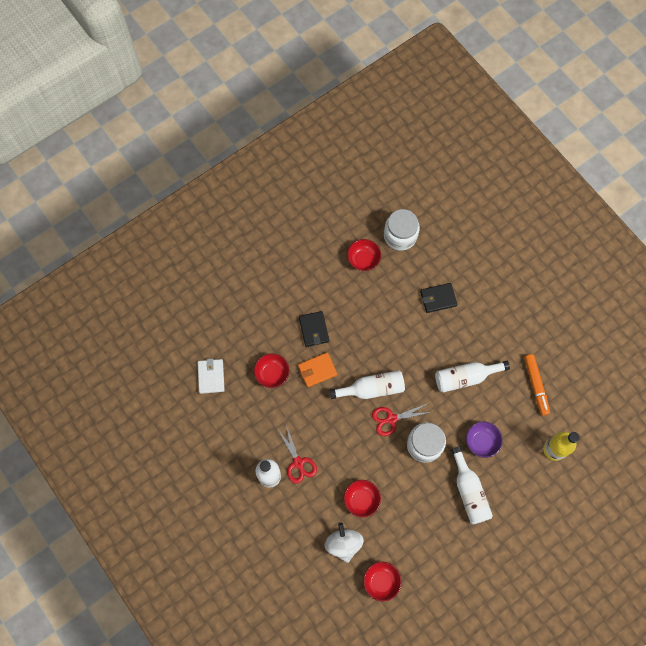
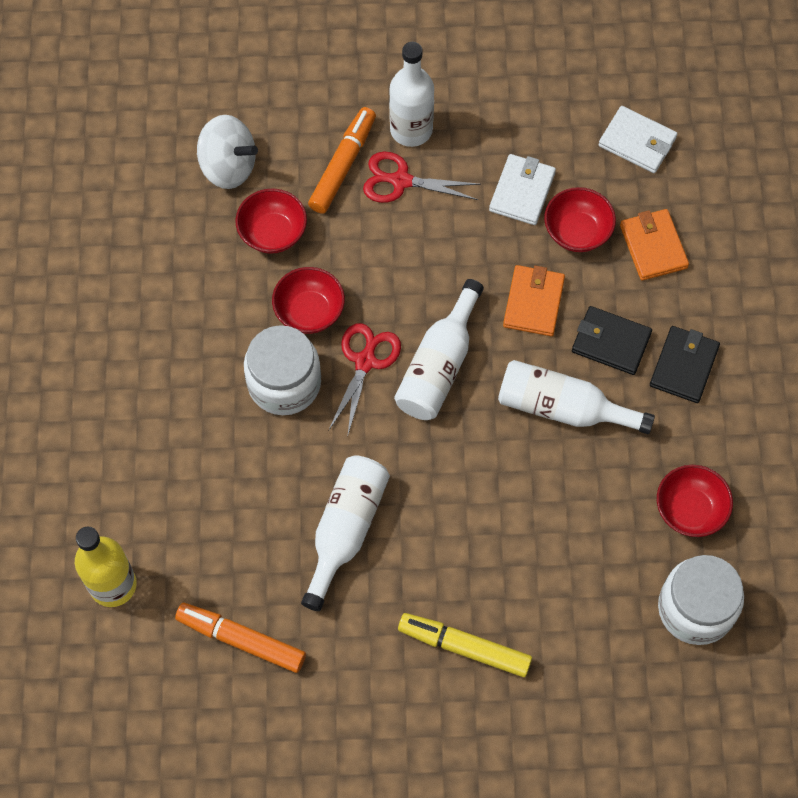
camera: 125 degrees right, 5 degrees down
(258, 340) = (653, 247): none -> orange wallet
(268, 408) = (522, 192): none -> white wallet
(308, 493) = (343, 165): none -> orange marker
(381, 581) = (133, 182): red bowl -> red bowl (309, 311)
(438, 298) = (523, 588): black wallet -> black wallet (683, 366)
(469, 491) = (157, 398): white bottle -> white bottle (563, 407)
(476, 305) = (464, 647): none -> yellow marker
(481, 441) = (219, 476): purple bowl -> none

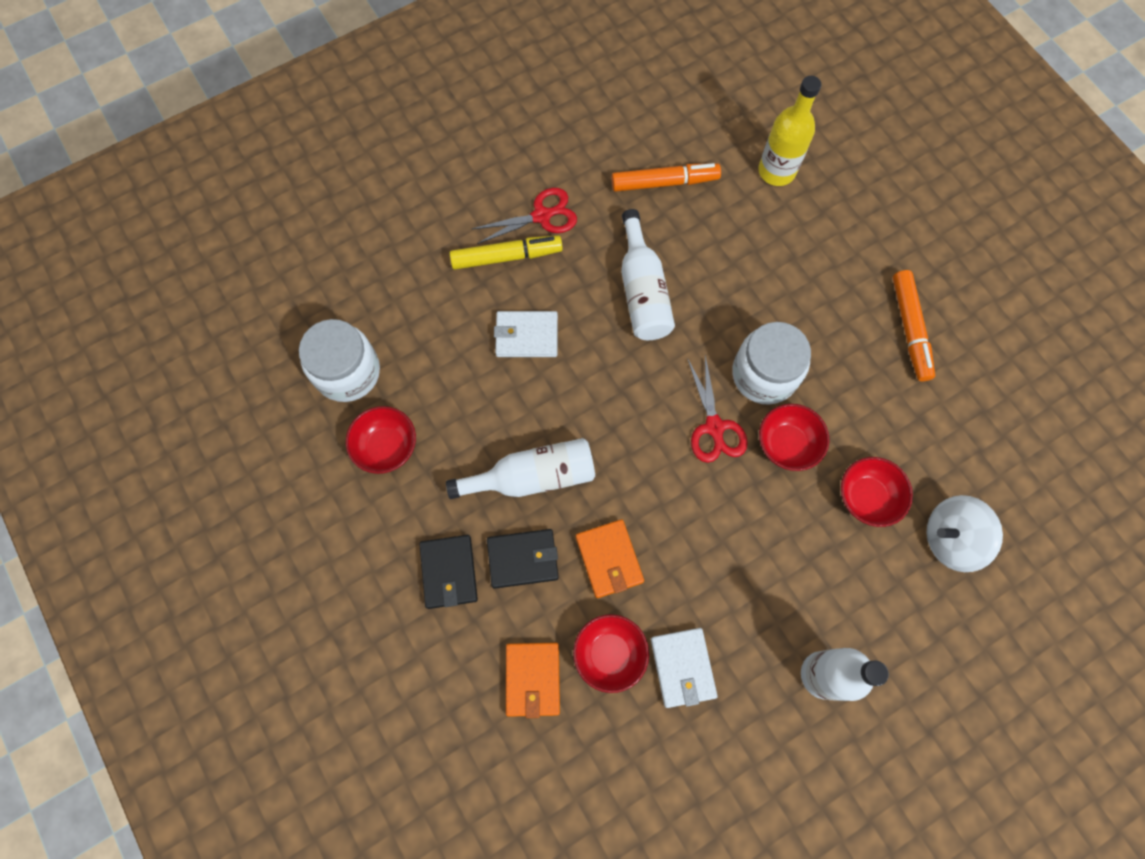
camera: 150 degrees right, 5 degrees up
(343, 165) = (856, 599): orange marker -> orange marker (909, 329)
(400, 181) = (796, 613): red scissors -> red scissors (542, 216)
(439, 365) = (654, 457): white bottle -> none
(637, 142) = (606, 792): white wallet -> white wallet (526, 336)
(653, 247) = (533, 679): orange wallet -> orange wallet turned 45 degrees clockwise

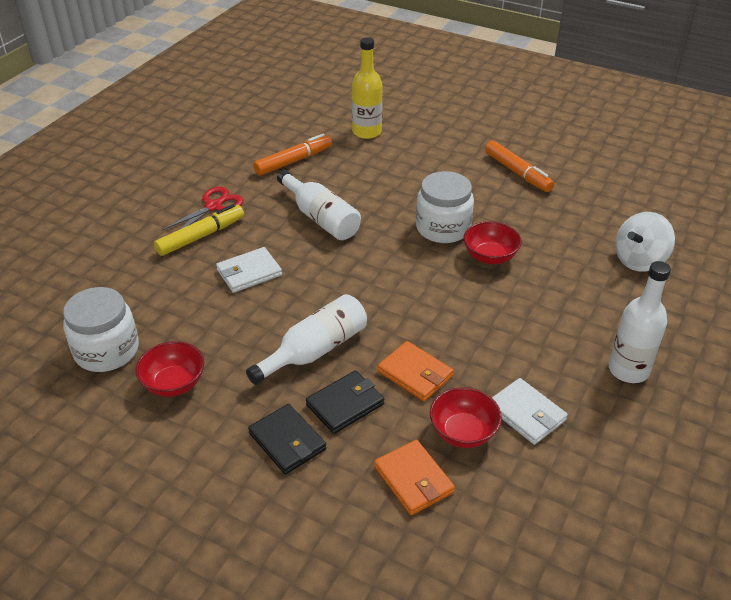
camera: 30 degrees left, 30 degrees down
(714, 427) = (432, 268): red scissors -> none
(867, 497) = (567, 262): red bowl -> none

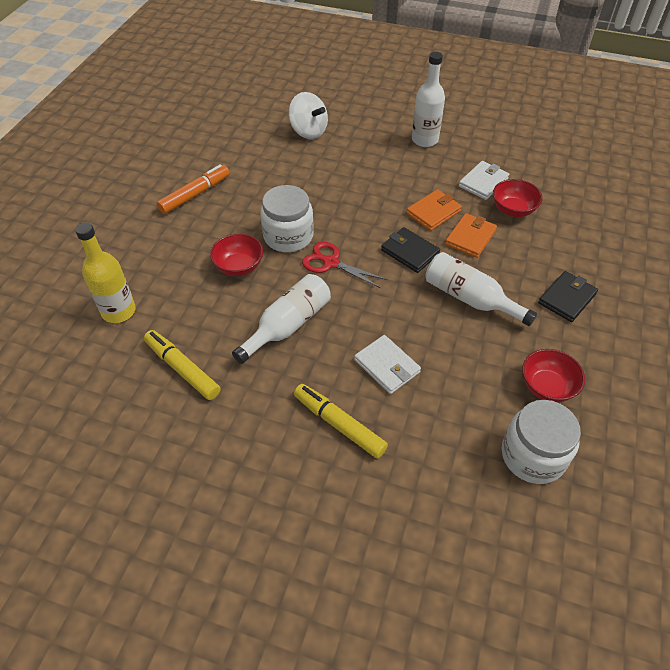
camera: 100 degrees left, 10 degrees up
(214, 206) = (282, 427): red scissors -> red scissors (331, 262)
(293, 161) = (182, 369): orange marker -> yellow marker
(345, 404) = (517, 272): black wallet -> black wallet (409, 252)
(413, 479) = (563, 229): orange wallet -> orange wallet (433, 212)
(490, 256) = (322, 206): red bowl -> red bowl (239, 266)

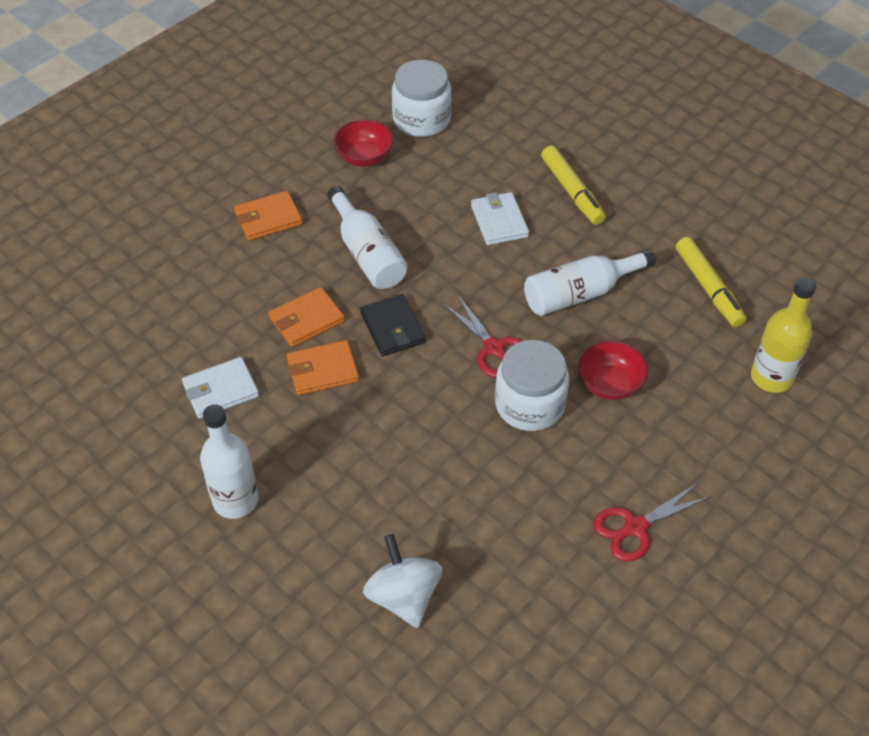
camera: 155 degrees left, 0 degrees up
(195, 194) = (635, 527): orange marker -> red scissors
(513, 210) = (222, 336): red bowl -> none
(567, 298) = (268, 218): black wallet -> orange wallet

